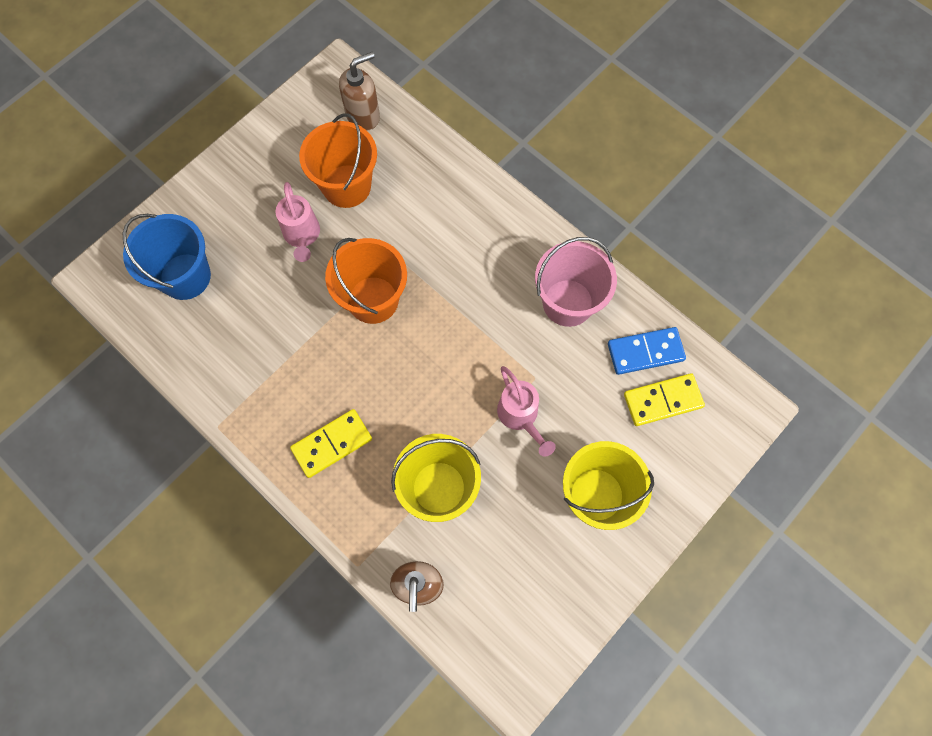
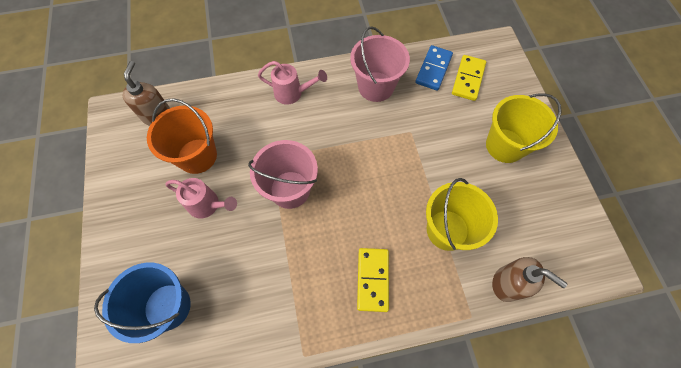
camera: 55 degrees left, 5 degrees down
(373, 300) = (290, 189): orange bucket -> pink bucket
(520, 416) = (430, 154): pink watering can -> pink watering can (292, 93)

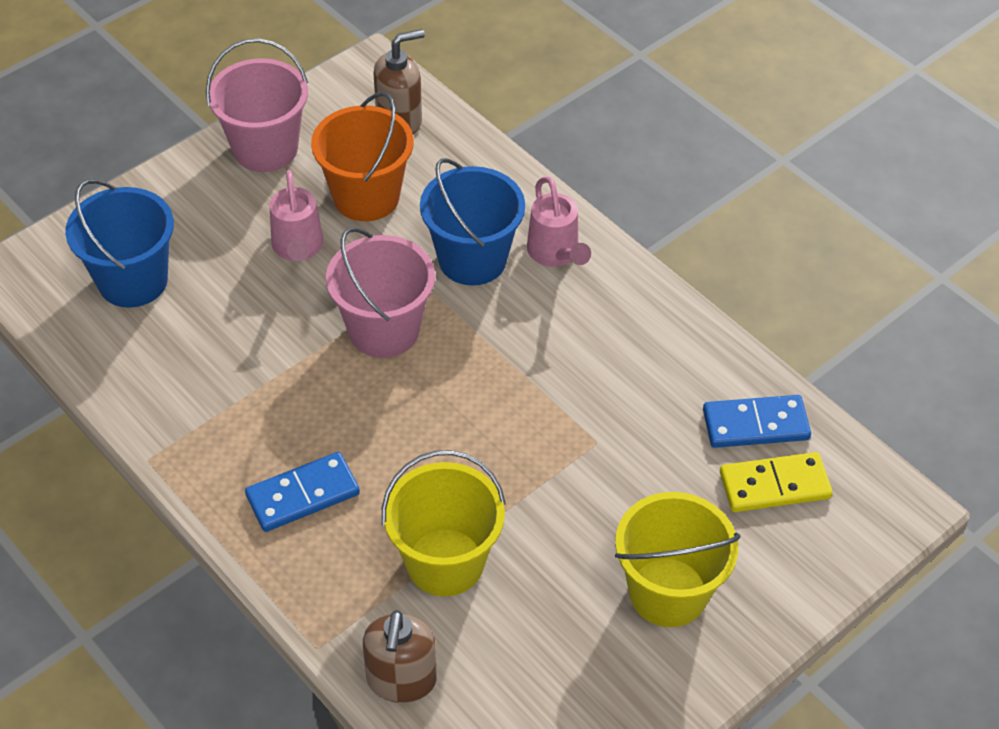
camera: 60 degrees right, 15 degrees down
(272, 129) = (472, 259): none -> blue bucket
(372, 279) = (302, 494): yellow domino -> blue domino
(376, 87) = (653, 357): pink bucket -> pink bucket (265, 148)

